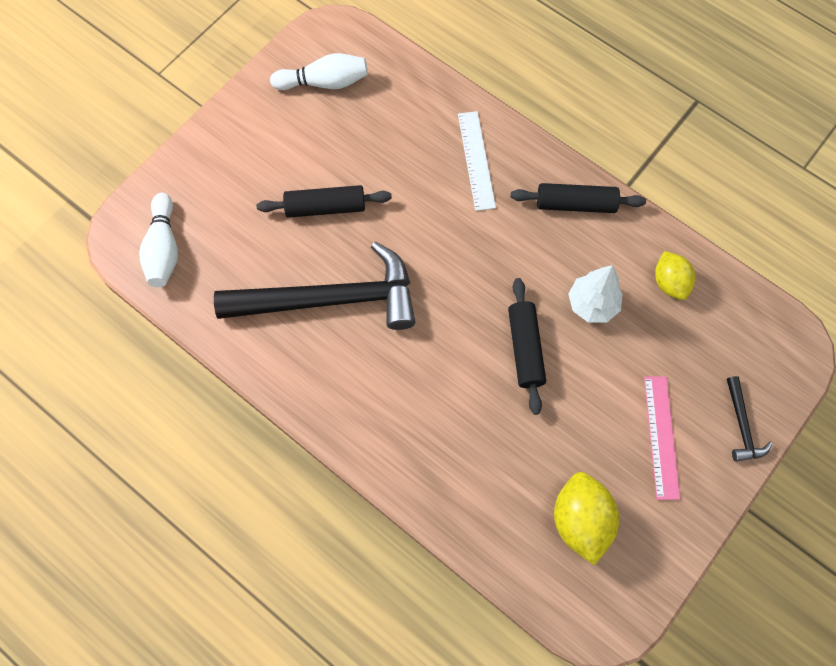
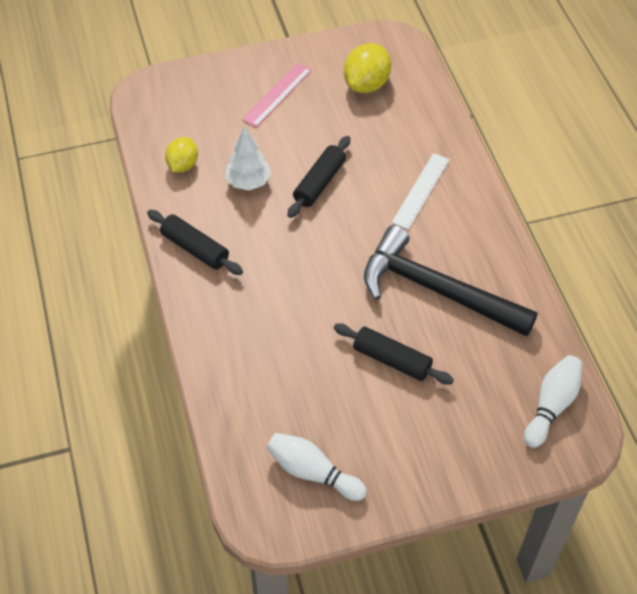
camera: 145 degrees left, 15 degrees down
(476, 160) = (239, 324): white ruler -> white ruler (421, 190)
(741, 426) = (223, 74): black hammer -> none

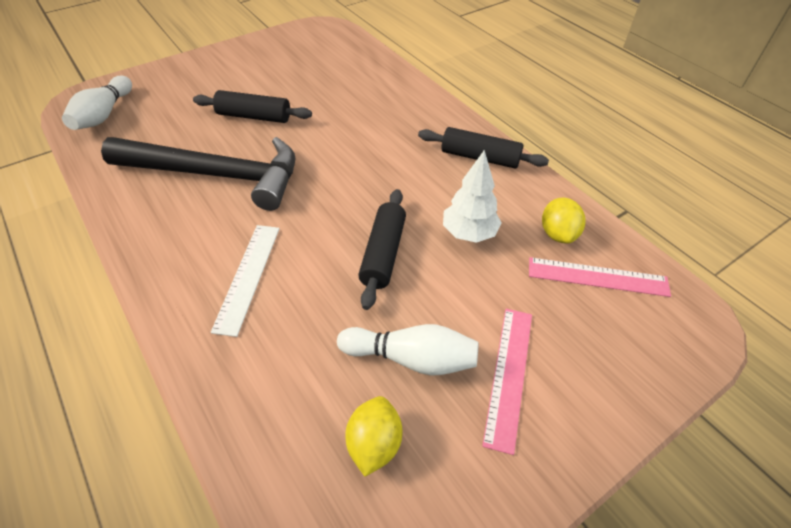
camera: 160 degrees right, 5 degrees down
(180, 130) = (597, 277): none -> pink ruler
(313, 472) = (301, 50): white bowling pin -> white bowling pin (411, 358)
(366, 84) = (374, 444): yellow lemon -> yellow lemon, size x0.66

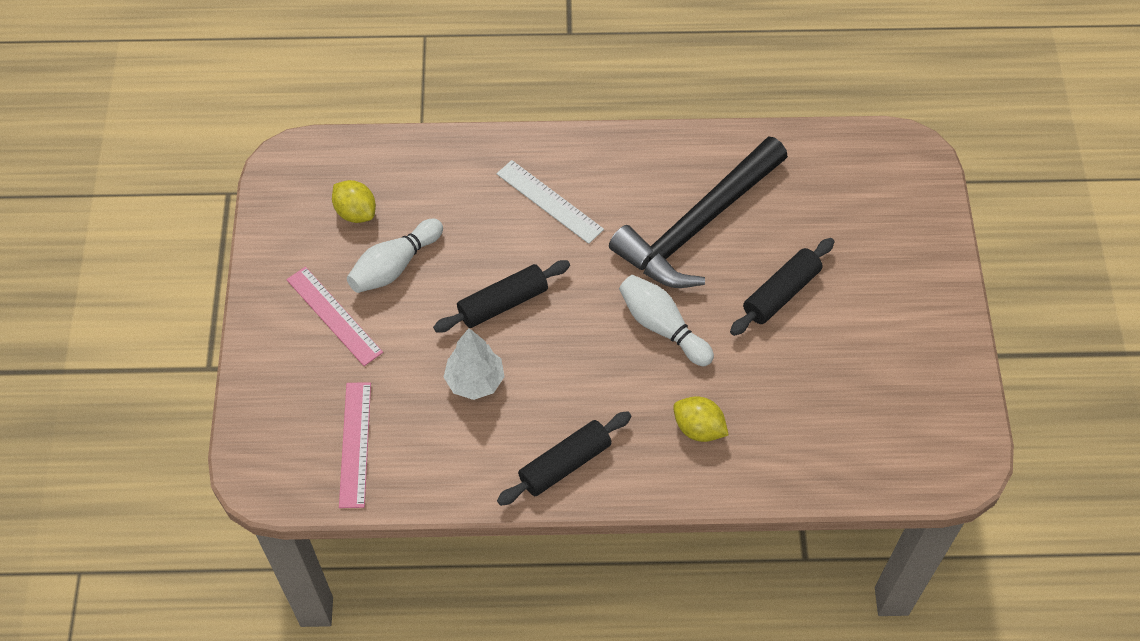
camera: 125 degrees right, 10 degrees up
(104, 115) = (869, 166): white bowling pin -> white bowling pin (662, 327)
(383, 253) = (503, 303): black rolling pin -> black rolling pin turned 75 degrees counterclockwise
(558, 234) = (419, 452): yellow lemon -> yellow lemon (698, 428)
(597, 277) = (355, 444): pink ruler -> pink ruler turned 45 degrees counterclockwise

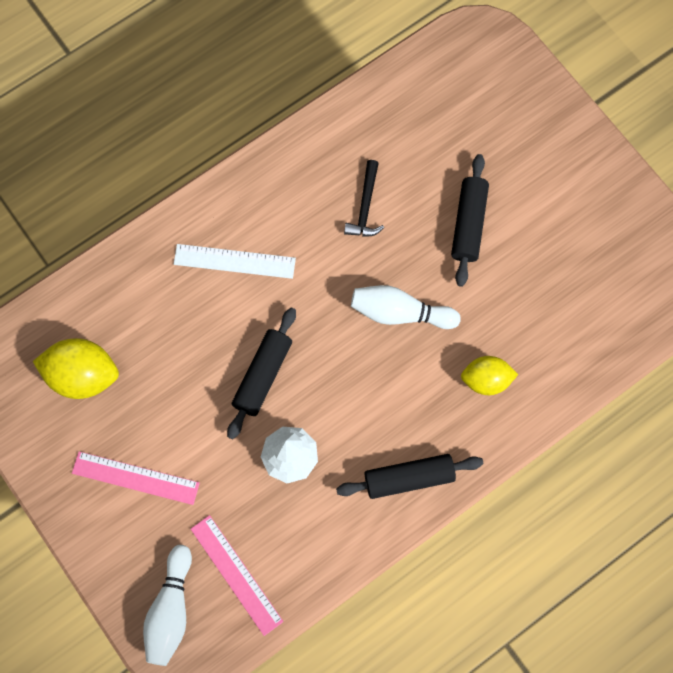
camera: 35 degrees left, 15 degrees up
(356, 212) = (83, 375): yellow lemon -> yellow lemon, size x1.52
(394, 266) = (152, 401): white bowling pin -> white bowling pin (171, 609)
(565, 464) = (409, 478): black rolling pin -> black rolling pin turned 60 degrees clockwise
(697, 225) = (365, 206): black hammer -> black hammer, size x0.42

